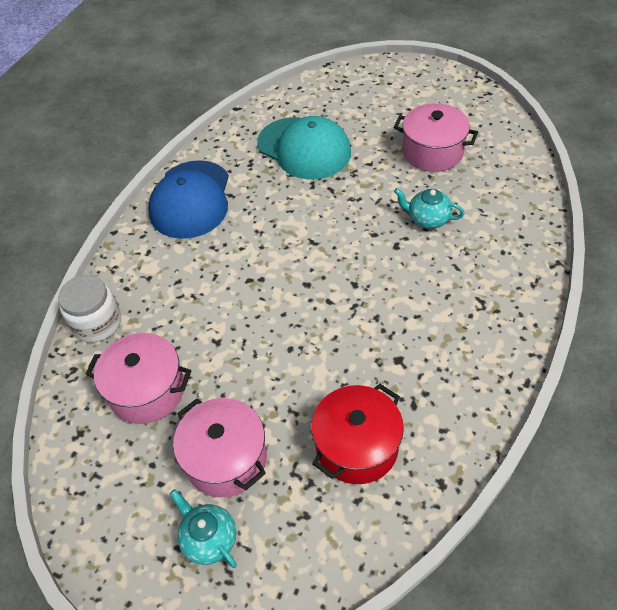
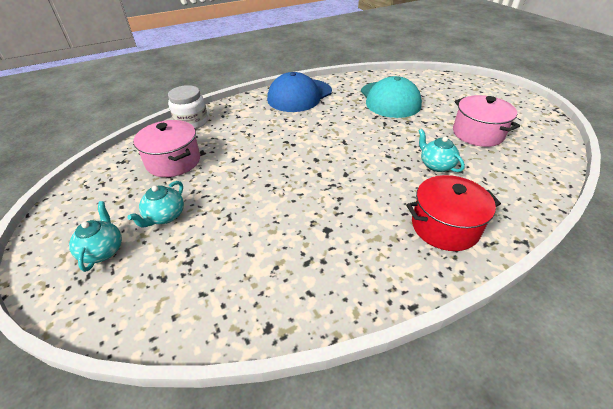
camera: 35 degrees right, 10 degrees down
(226, 459) = (165, 216): pink pot -> turquoise teapot
(356, 446) = (241, 261): red pot -> red pot (444, 226)

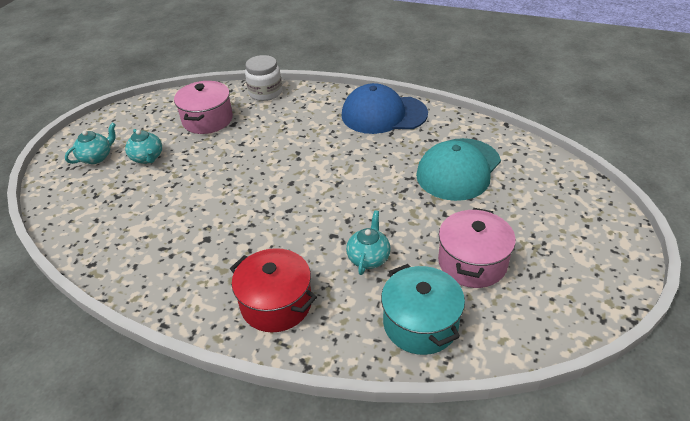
camera: 50 degrees right, 0 degrees up
(165, 216) = (147, 158): turquoise teapot -> turquoise teapot turned 105 degrees counterclockwise
(517, 175) = (420, 324): none -> turquoise pot

